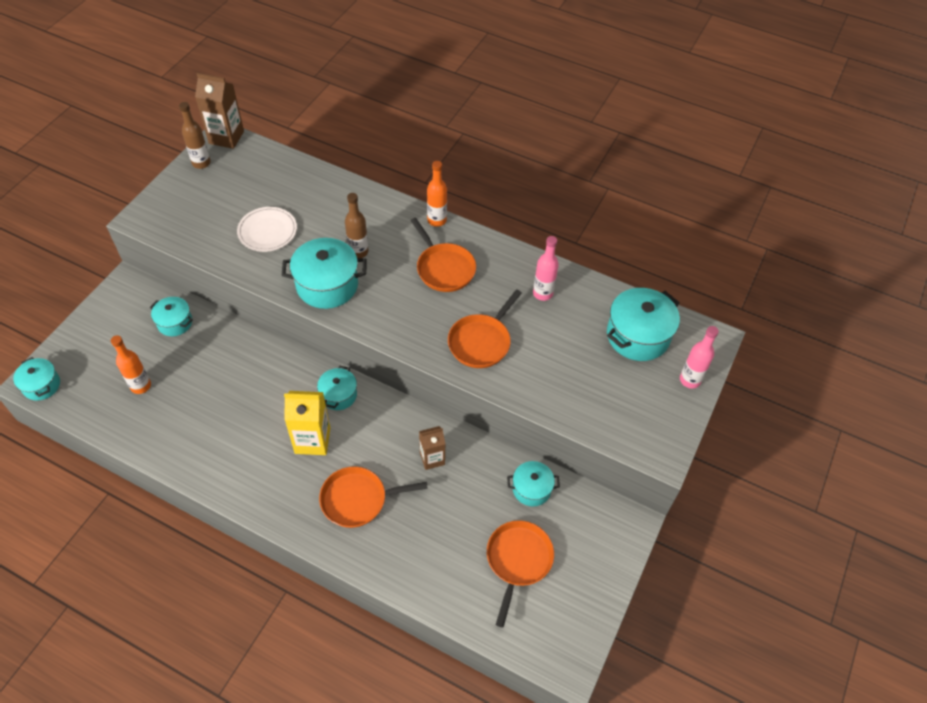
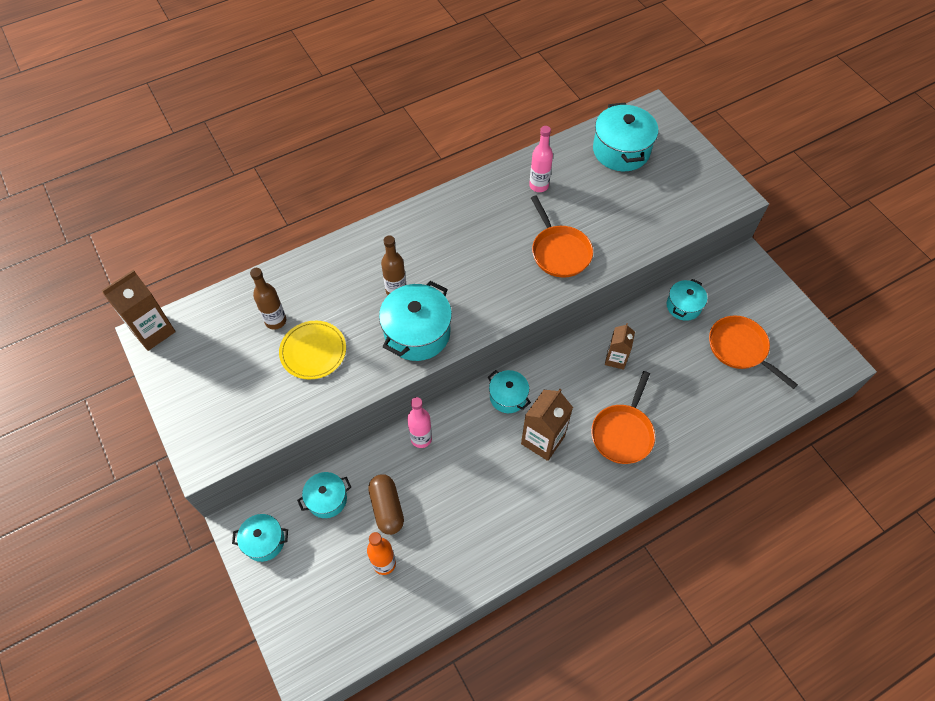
camera: 55 degrees left, 5 degrees up
(41, 385) = (316, 664): turquoise pot -> turquoise pot (264, 541)
(188, 364) = (387, 508): none -> brown capsule
(201, 163) = (170, 369): brown bottle -> brown bottle (275, 321)
(267, 231) = (313, 351): white plate -> yellow plate
(312, 440) = (542, 440): yellow carton -> brown carton
(437, 220) = (405, 215): orange bottle -> none
(444, 268) = (463, 237): orange pan -> none
(690, 380) = (681, 144): pink bottle -> pink bottle (421, 438)

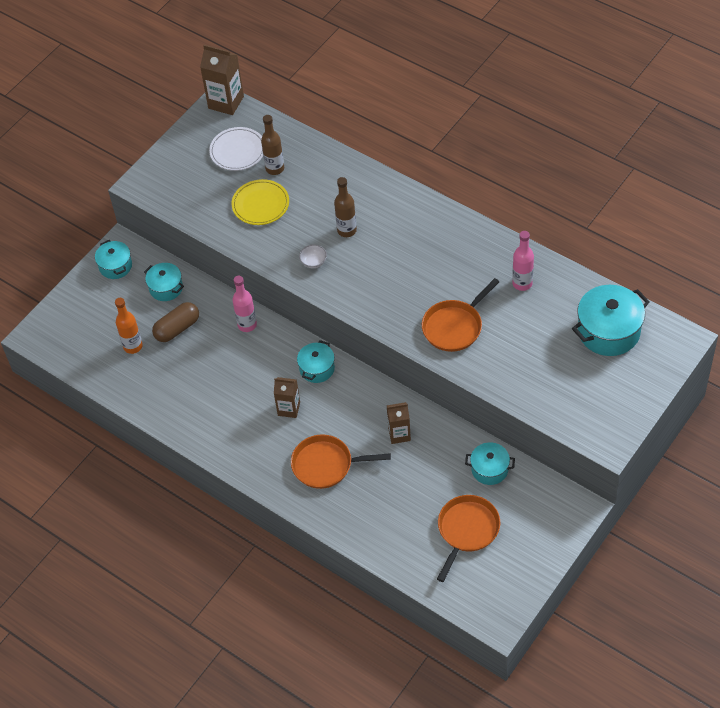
camera: 70 degrees right, 5 degrees down
(227, 345) = (238, 151): none -> white plate
(417, 333) = (313, 262): turquoise pot -> white bowl
(542, 440) = (289, 409): brown carton -> brown carton, size x0.64

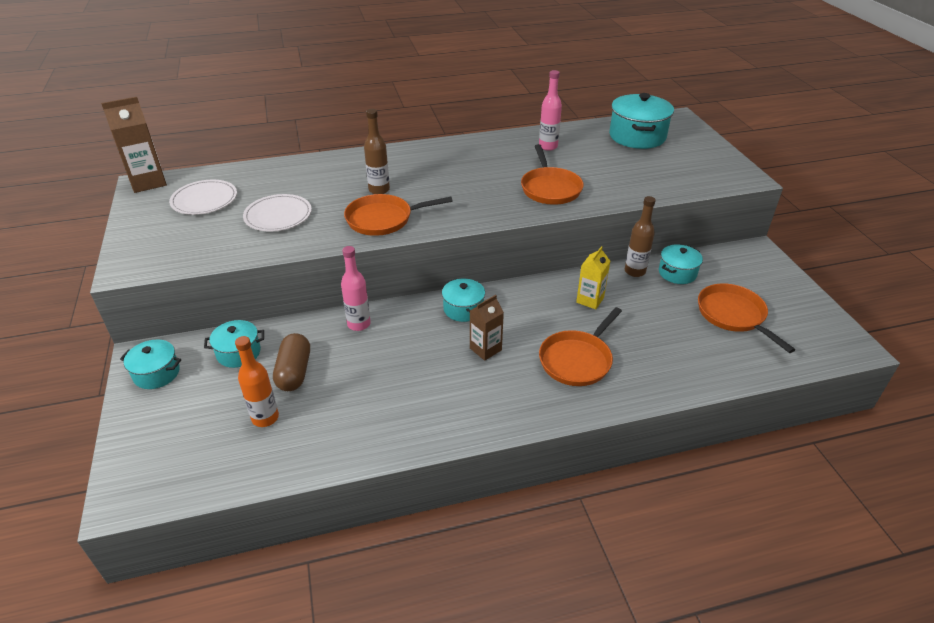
camera: 55 degrees left, 15 degrees down
(260, 204) = (278, 216): yellow plate -> white plate
(275, 168) = (257, 192): brown bottle -> brown bottle (635, 271)
(313, 262) = (383, 219): white bowl -> orange pan
(399, 434) = (590, 300): brown carton -> yellow carton

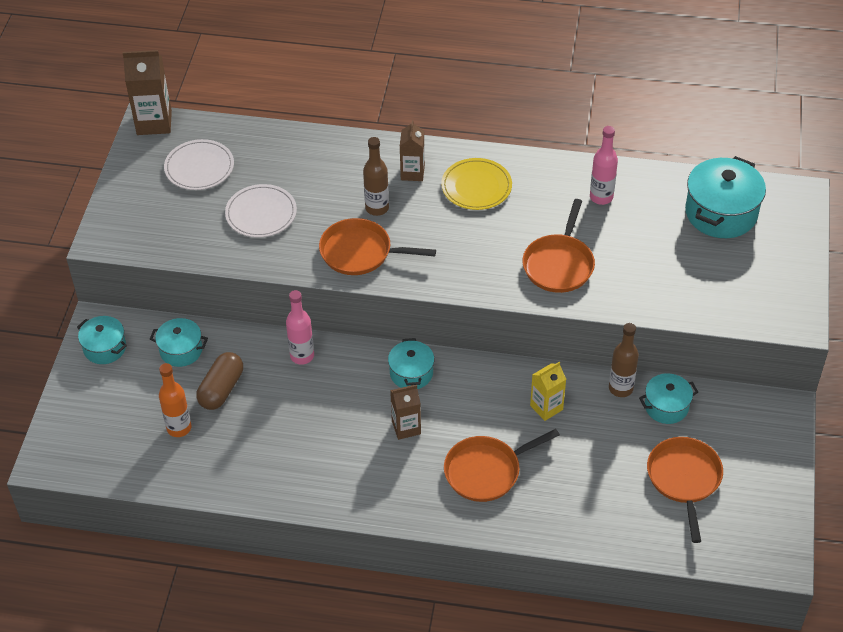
camera: 25 degrees right, 10 degrees up
(394, 164) = (412, 173): none -> brown carton
(450, 161) = (476, 187): none -> yellow plate

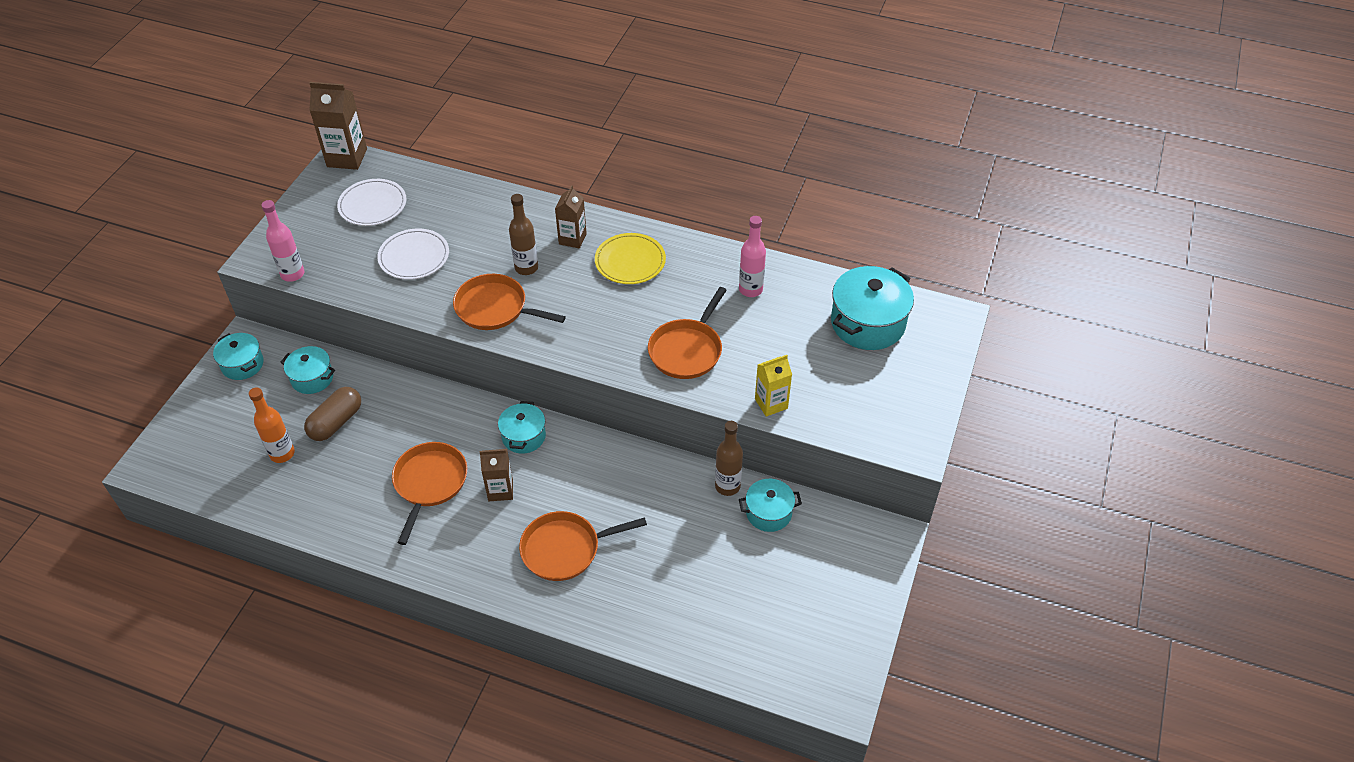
camera: 10 degrees right, 0 degrees up
(302, 356) = (424, 402): pink bottle -> pink bottle (292, 274)
(546, 407) = (646, 493): yellow carton -> yellow carton (771, 403)
(684, 479) = (765, 593): orange pan -> orange pan (429, 483)

